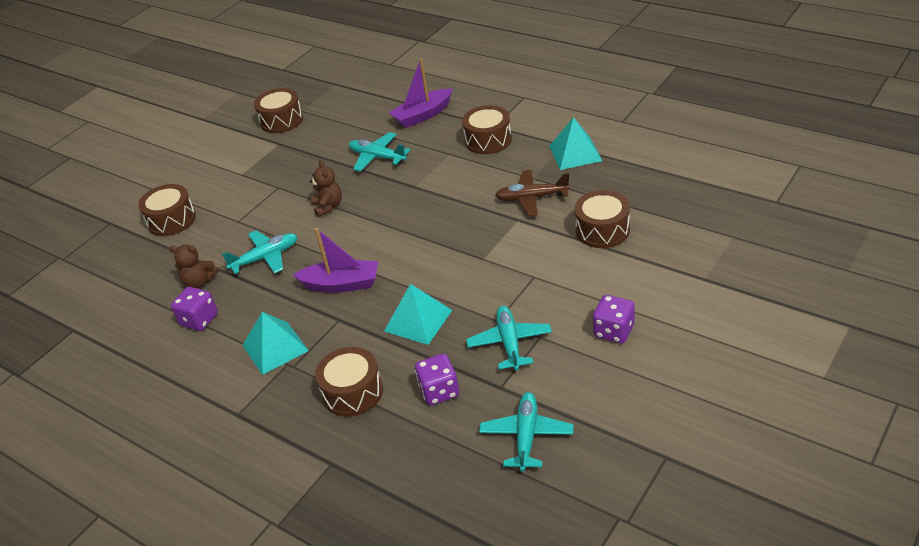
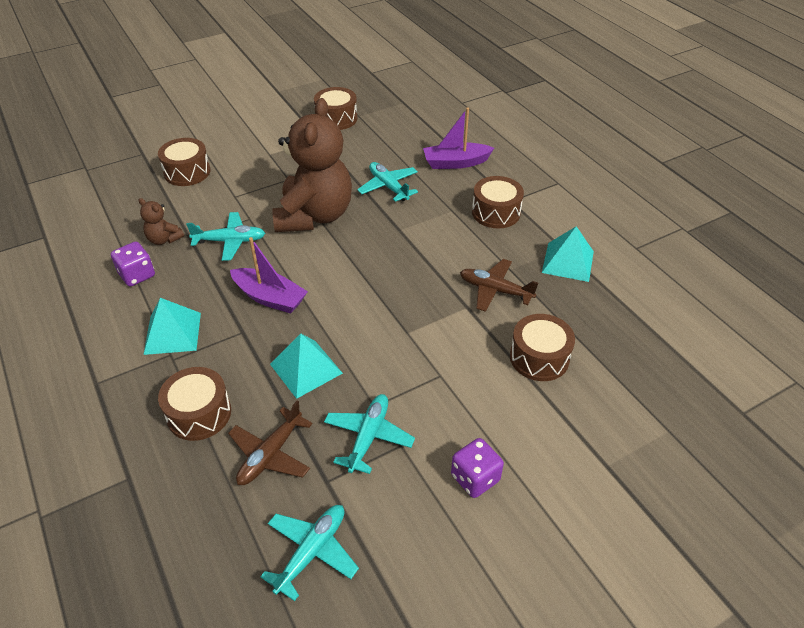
camera: 20 degrees right, 5 degrees up
(328, 206) = (314, 216): brown teddy bear -> brown teddy bear, size x2.42
(439, 391) = (270, 454): purple dice -> brown plane

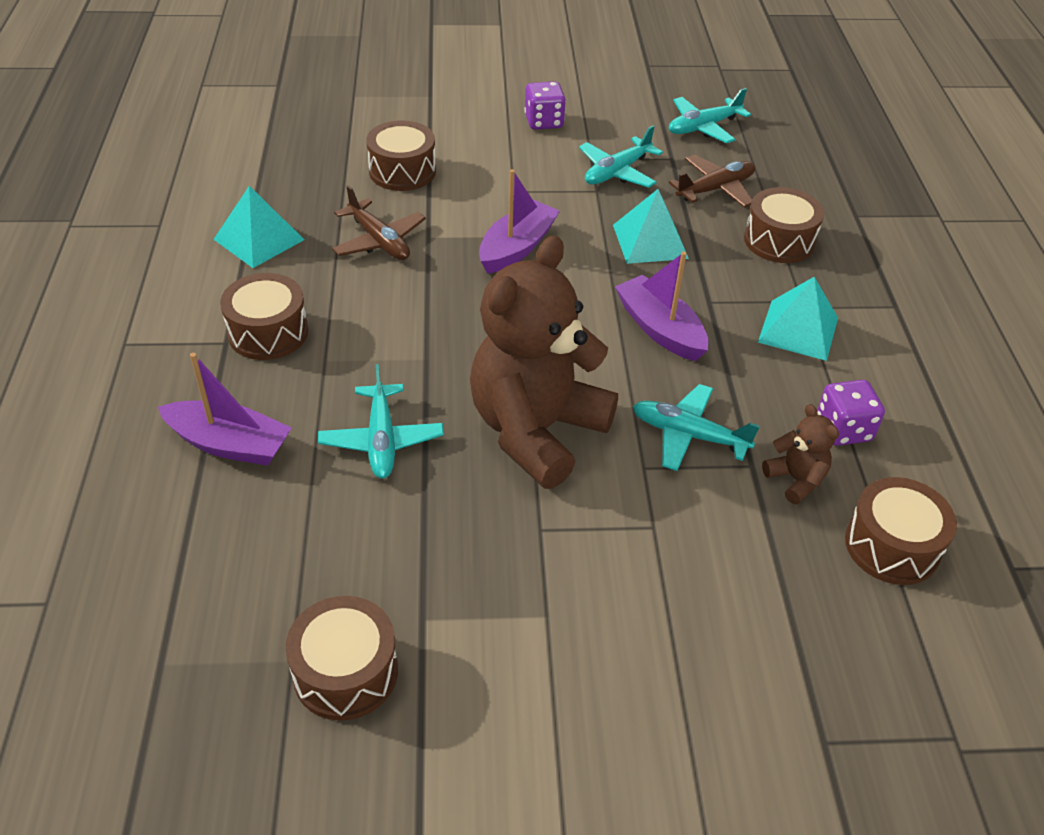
camera: 155 degrees left, 0 degrees up
(187, 172) = (731, 632): brown drum -> brown drum (892, 546)
(400, 322) = (517, 248): none -> purple boat

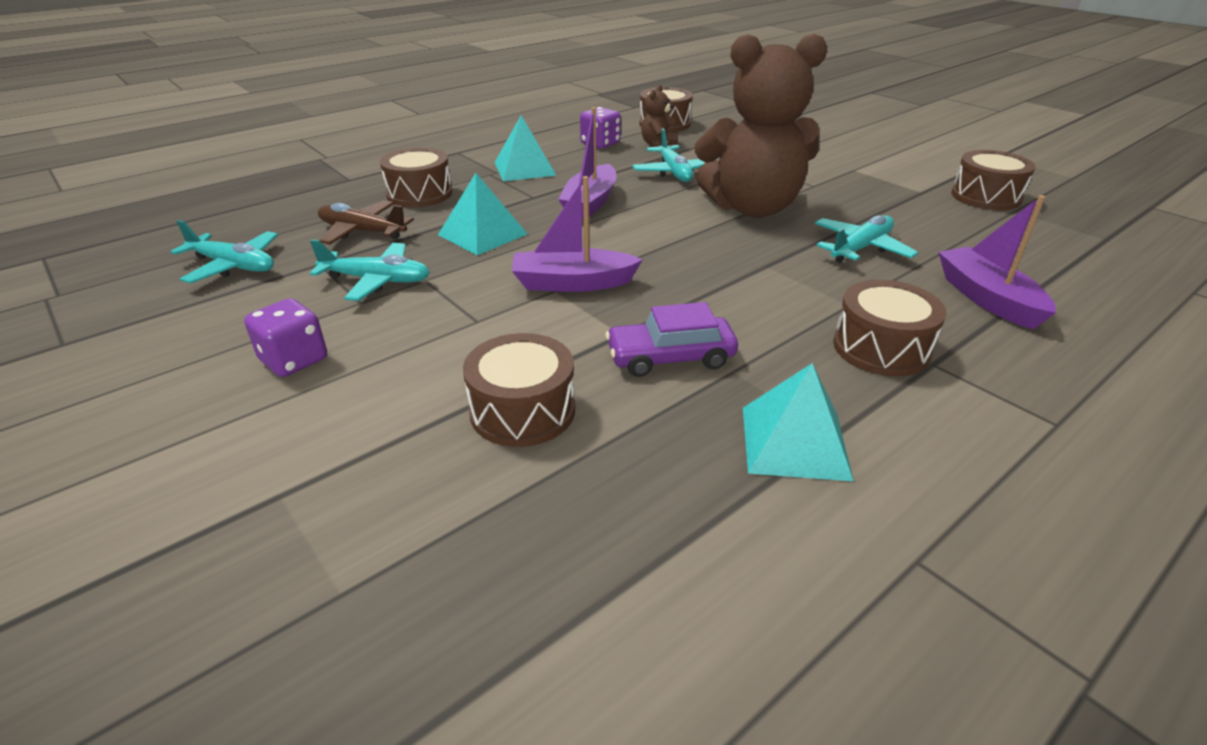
camera: 125 degrees left, 10 degrees down
(379, 241) = (670, 357): brown plane -> purple car

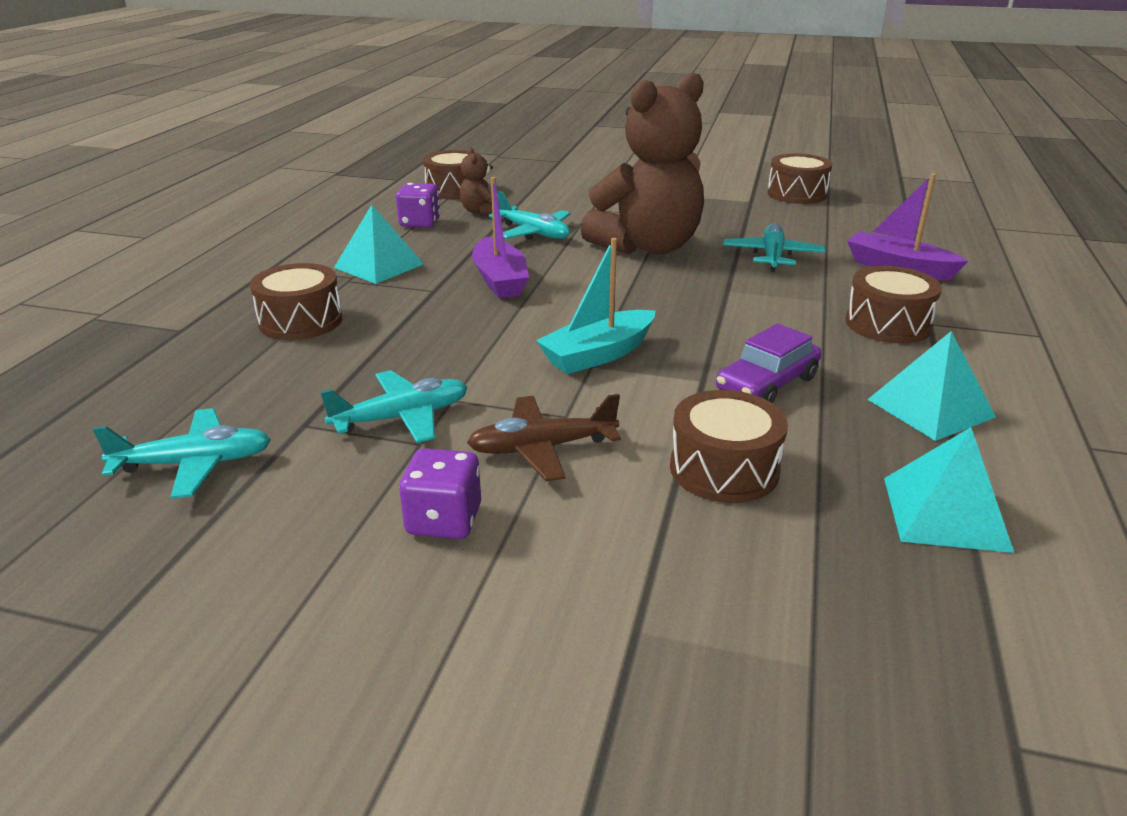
camera: 35 degrees left, 5 degrees down
(362, 231) = (298, 378): brown plane -> brown plane (542, 448)
(483, 234) = (440, 339): turquoise pyramid -> turquoise pyramid (945, 513)
(572, 283) = (598, 354): purple boat -> turquoise boat

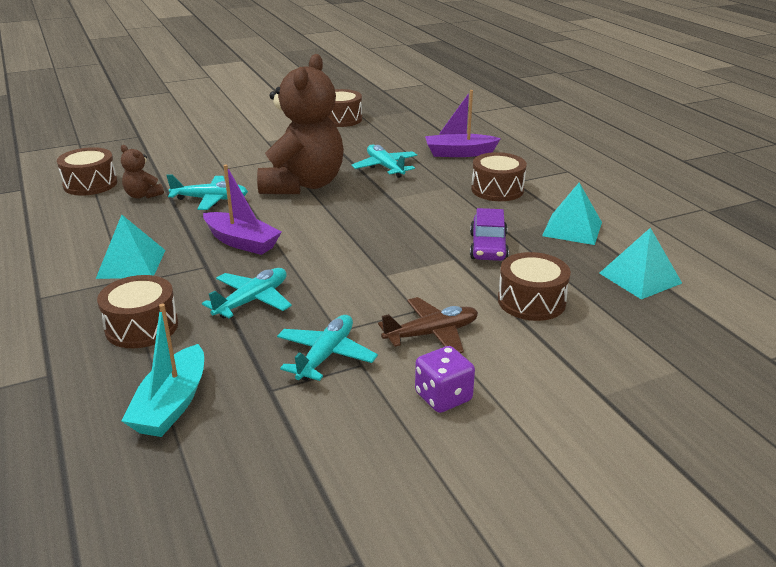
camera: 40 degrees left, 0 degrees up
(195, 463) = (239, 449): turquoise plane -> turquoise plane (252, 300)
(420, 223) = (107, 220): purple dice -> none
(542, 448) = (432, 334): brown plane -> brown plane turned 150 degrees counterclockwise
(598, 354) = (379, 267): turquoise boat -> turquoise boat (172, 404)

